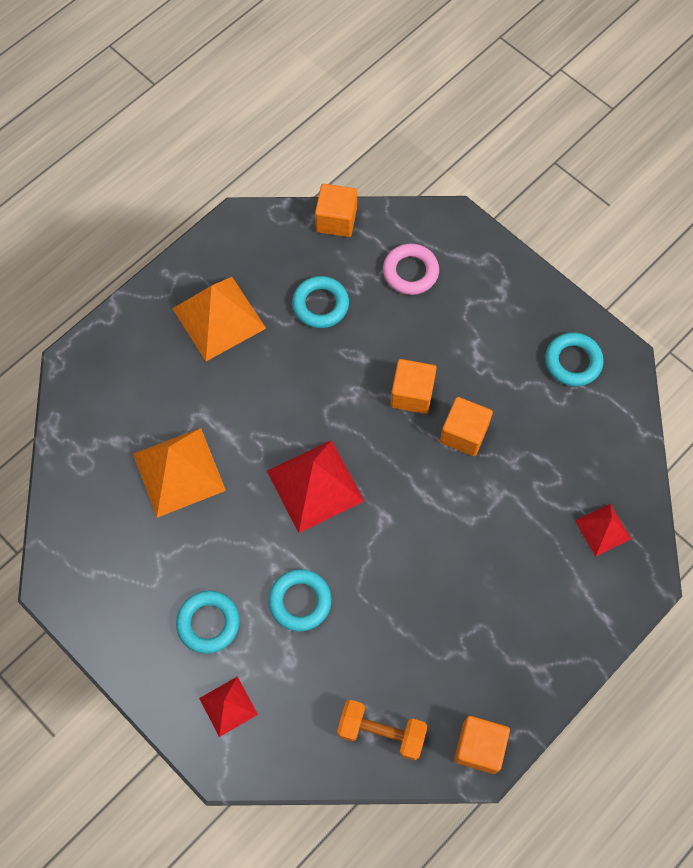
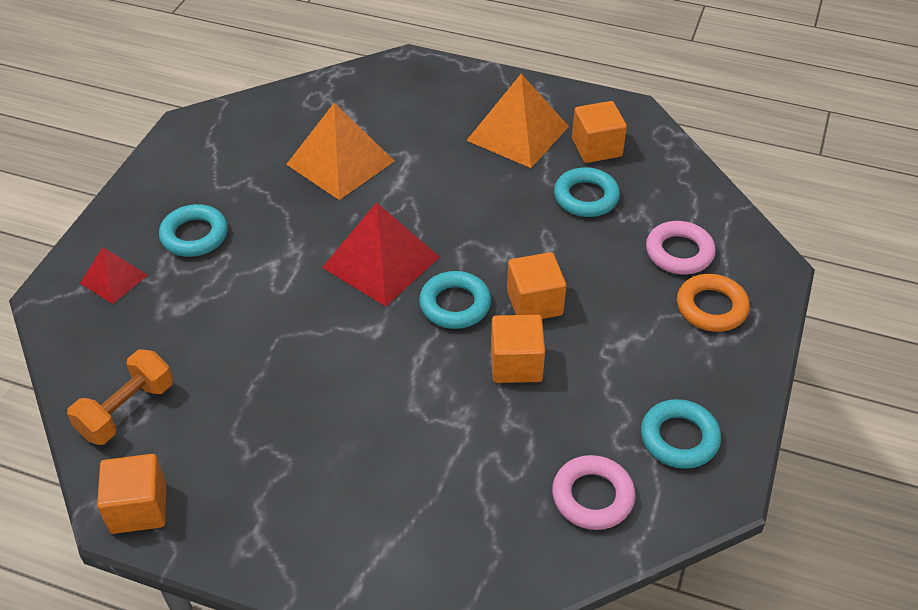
camera: 65 degrees right, 20 degrees down
(300, 601) = (247, 294): turquoise ring -> turquoise ring (455, 304)
(336, 220) = (691, 176): orange cube -> orange cube (596, 147)
(381, 732) = (127, 410): orange dumbbell -> orange dumbbell turned 45 degrees clockwise
(472, 280) = (711, 307): none -> orange ring
(595, 438) = (592, 496): none -> pink ring
(603, 529) = (474, 546): red pyramid -> none

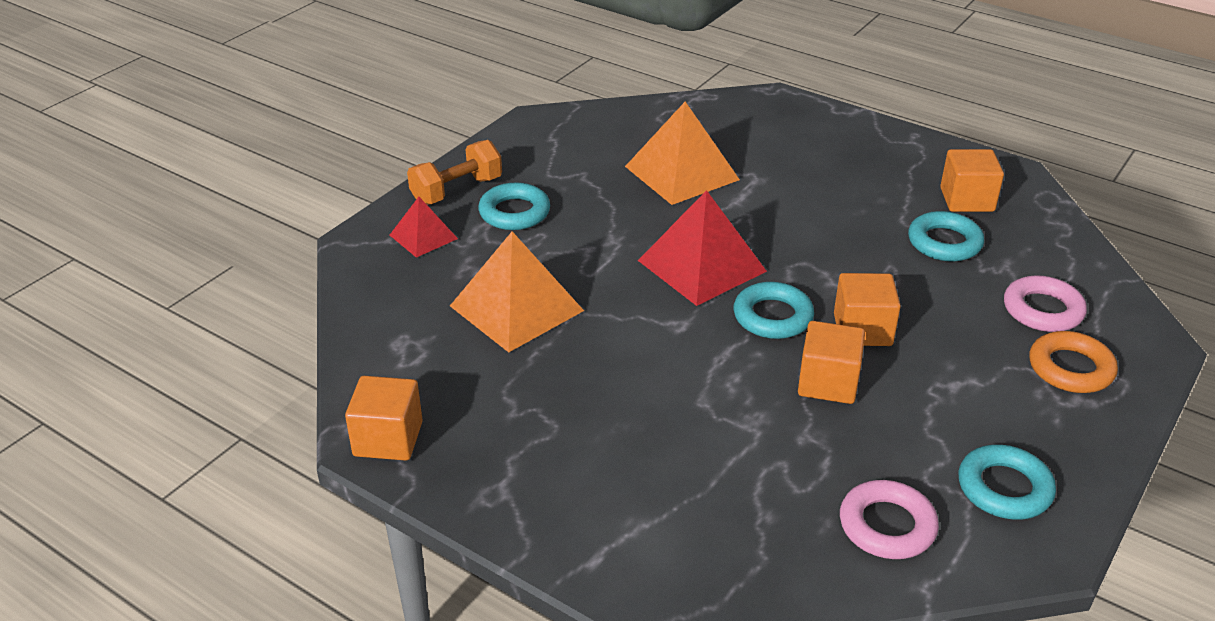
camera: 15 degrees right, 10 degrees down
(127, 410) = (402, 351): orange dumbbell -> orange dumbbell (457, 190)
(517, 133) = (880, 174): orange pyramid -> orange pyramid (516, 308)

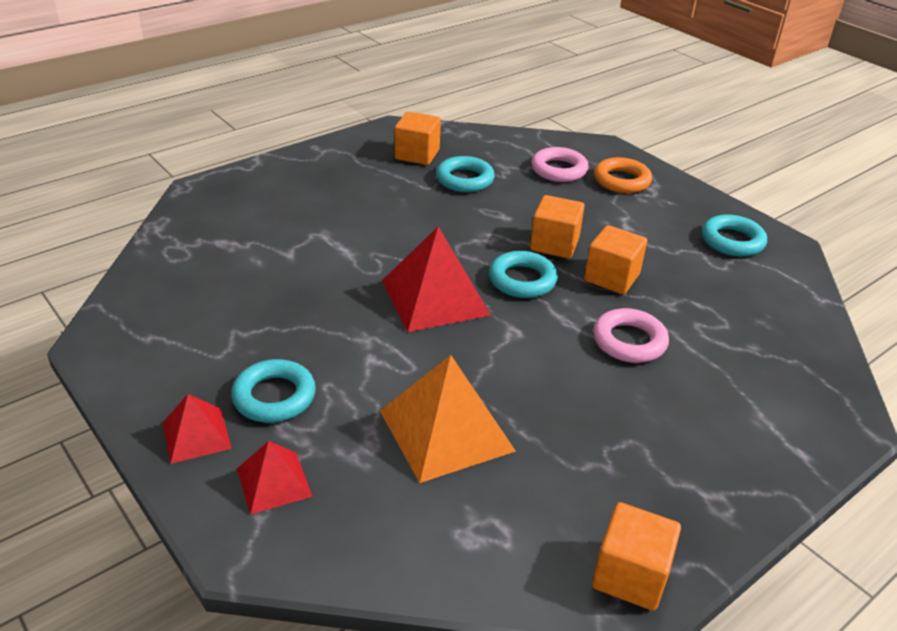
camera: 75 degrees left, 0 degrees up
(457, 190) = (196, 435): orange dumbbell -> red pyramid
(682, 173) = (282, 270): orange pyramid -> none
(887, 526) = (765, 297): pink ring -> pink ring (629, 341)

